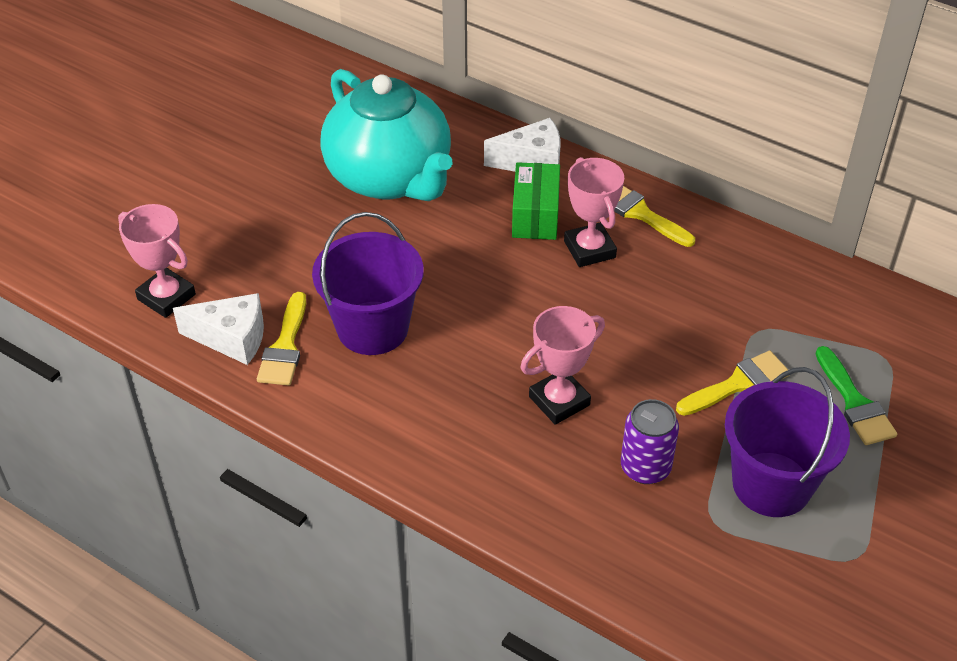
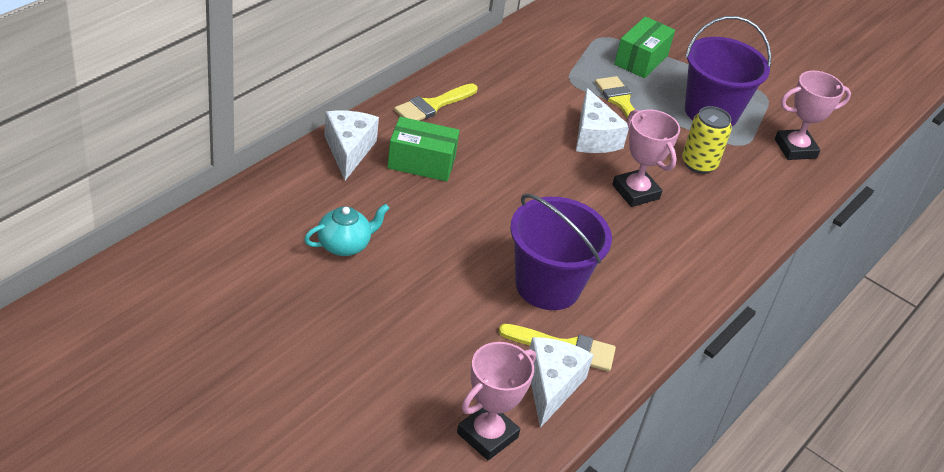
camera: 90 degrees left, 5 degrees down
(390, 178) = (344, 245): turquoise teapot -> turquoise teapot, size x0.41
(589, 249) = (470, 141): pink trophy -> pink trophy (795, 149)
(645, 467) = (699, 164): purple can -> yellow can
(650, 357) = (593, 137): none -> white cheese
(854, 403) = (641, 60): green brush -> green box

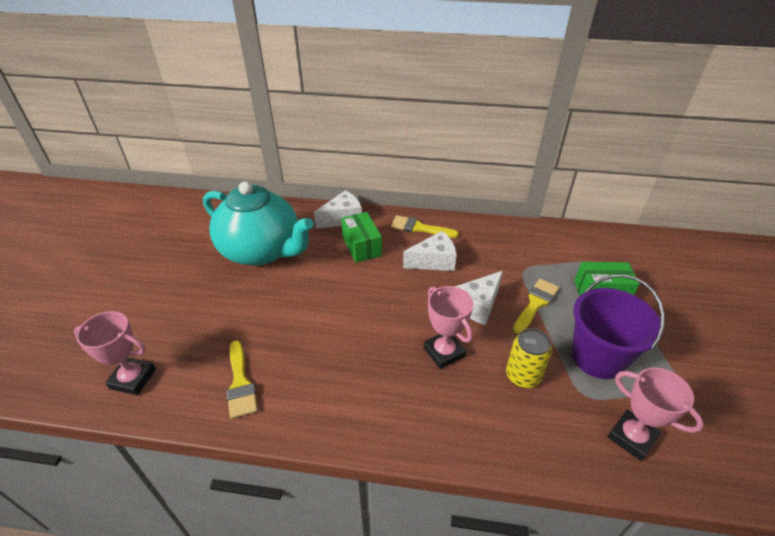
camera: 65 degrees right, 0 degrees up
(344, 245) = (262, 251): turquoise teapot -> turquoise teapot, size x2.44
(547, 286) = (297, 348): purple bucket -> none
(551, 386) = (197, 392): white cheese -> white cheese (434, 261)
(635, 192) = (444, 352): pink trophy -> pink trophy turned 60 degrees counterclockwise

